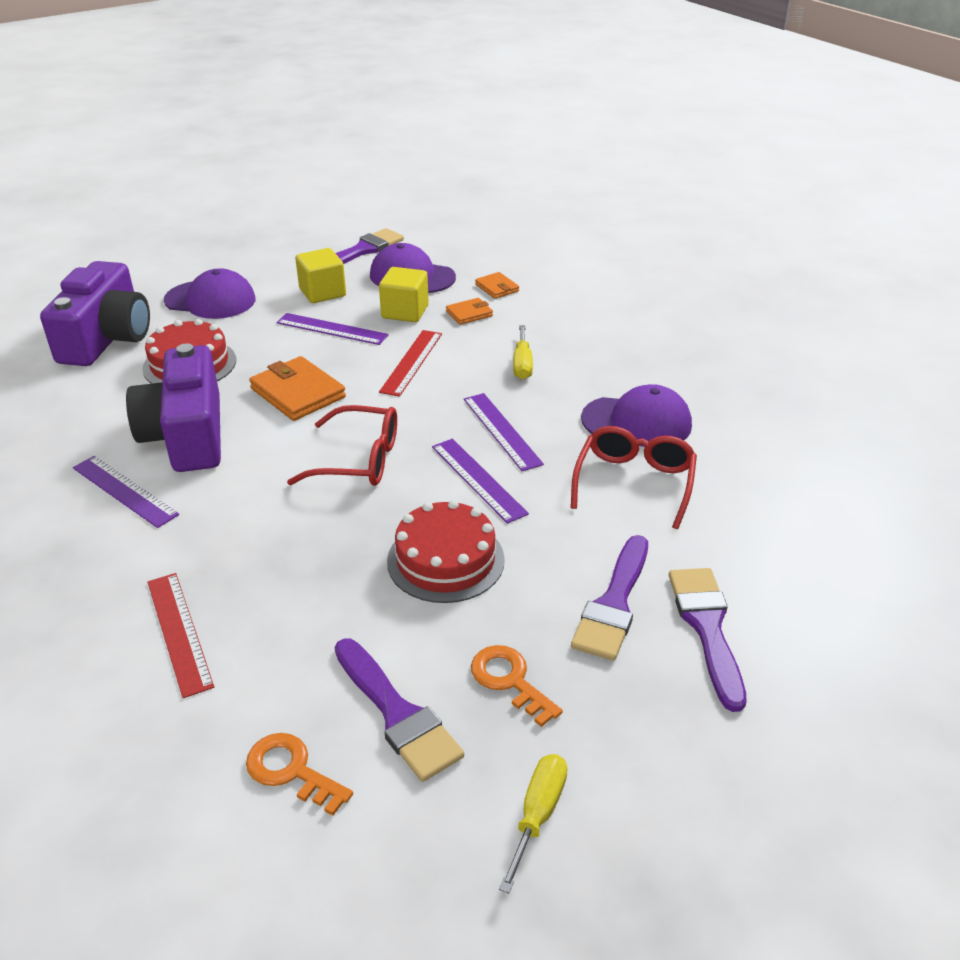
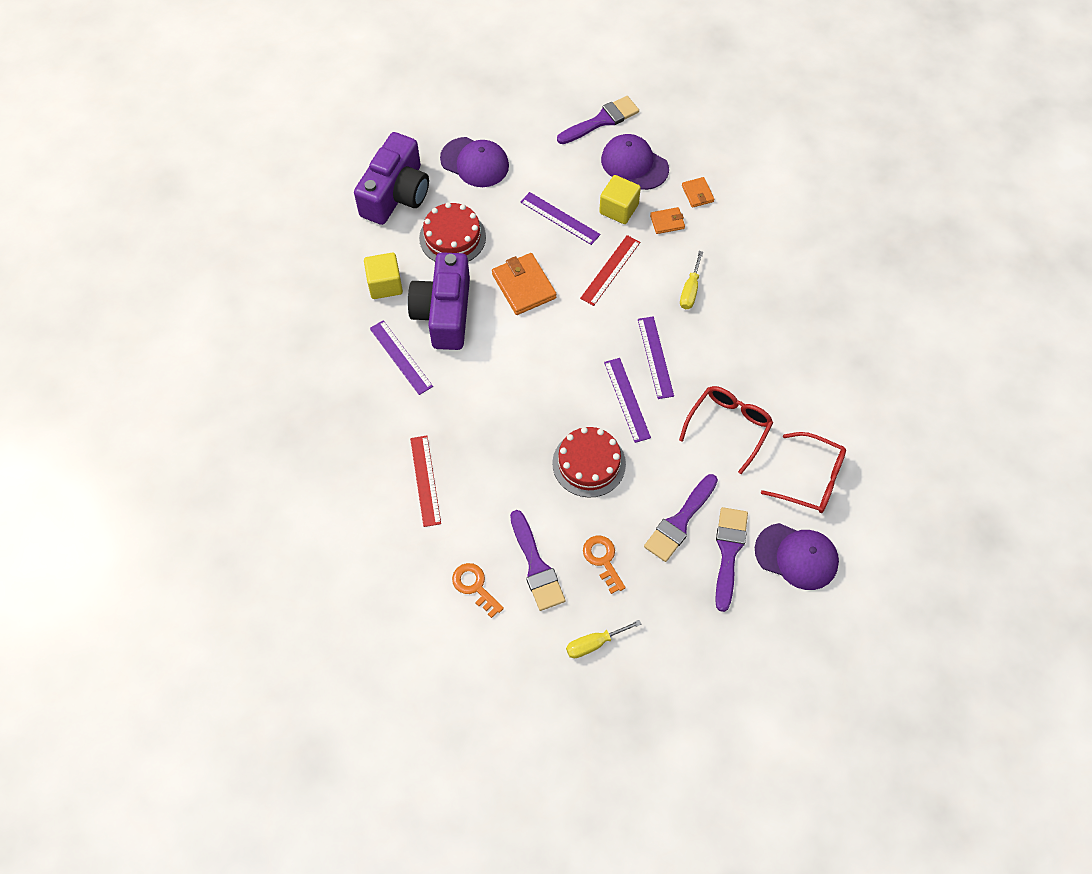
camera: 15 degrees right, 25 degrees up
(322, 292) = (561, 171): yellow cube -> yellow cube (385, 284)
(358, 460) = (552, 363): red glasses -> red glasses (810, 479)
(538, 814) = (594, 643): yellow screwdriver -> yellow screwdriver turned 150 degrees counterclockwise
(637, 422) = (752, 370): purple cap -> purple cap (796, 556)

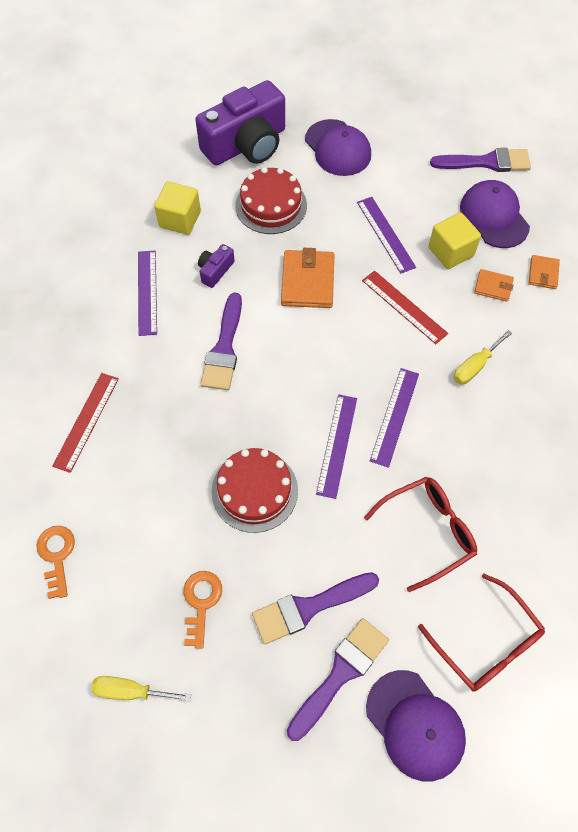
camera: 30 degrees right, 0 degrees up
(444, 313) = (215, 271): purple camera -> purple camera, size x0.42
(536, 566) = (130, 569): purple brush -> purple brush (224, 348)
(610, 270) = (404, 307): red ruler -> red ruler turned 75 degrees clockwise

